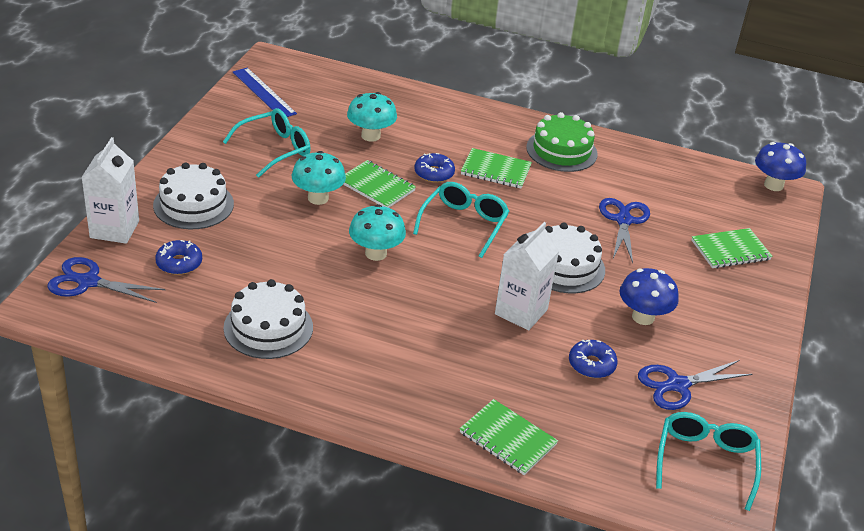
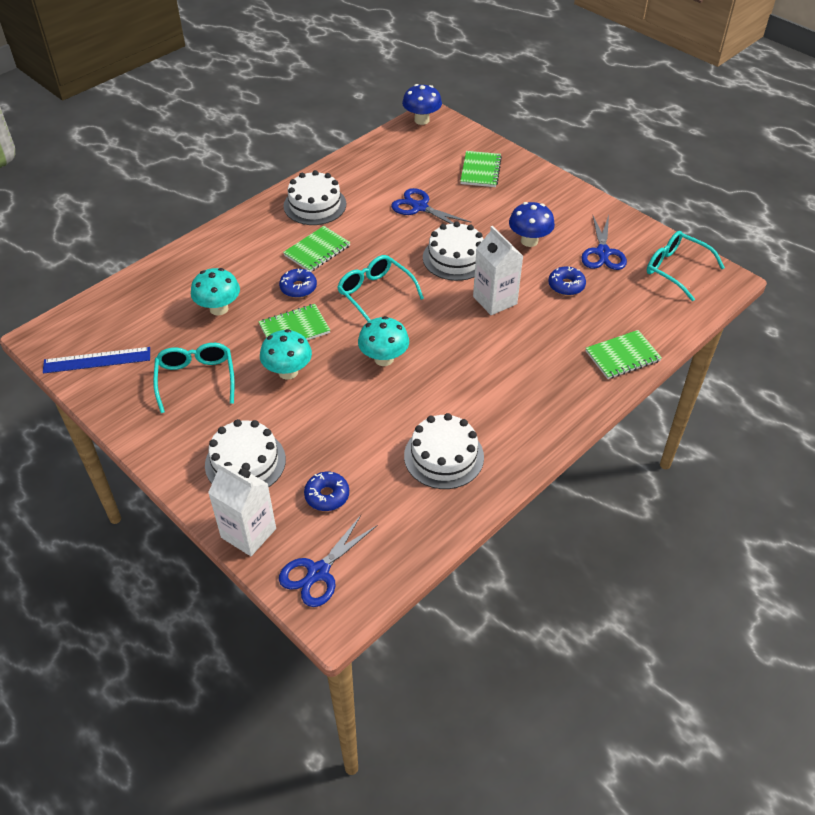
camera: 60 degrees left, 10 degrees up
(561, 151) = (315, 205): green cake -> white cake

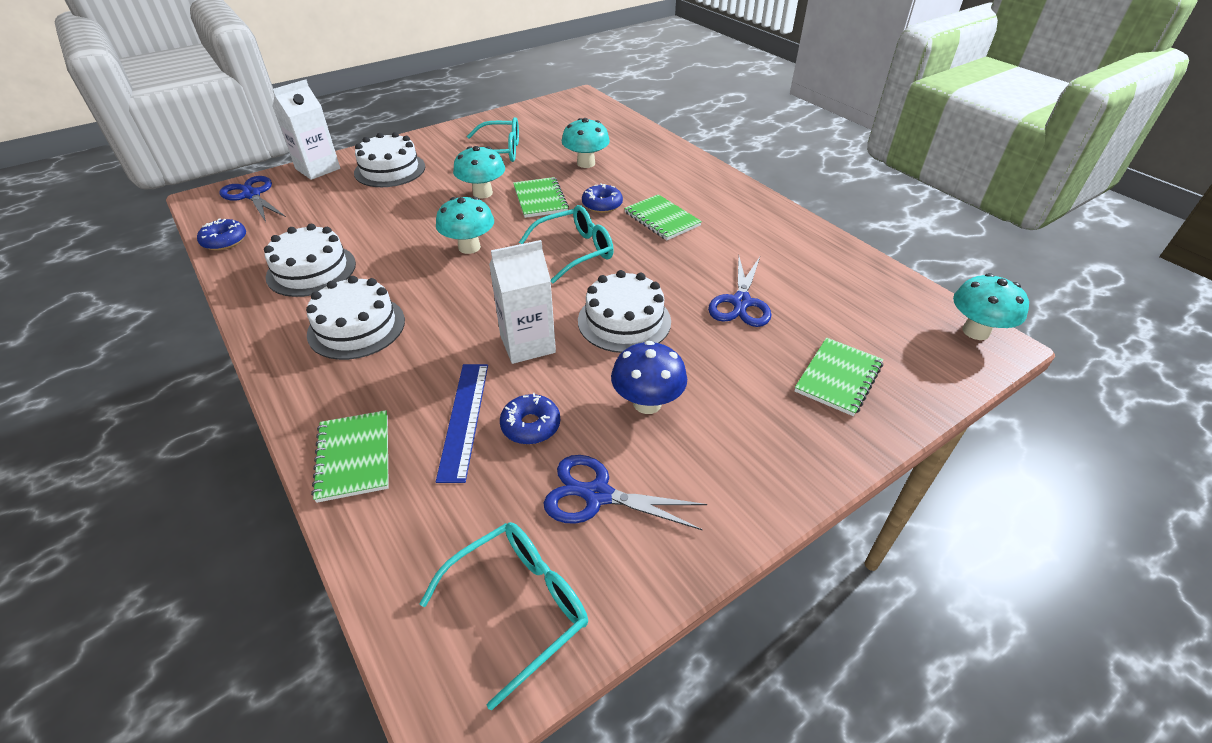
camera: 100 degrees right, 5 degrees down
(97, 360) = (544, 115): blue ruler -> blue ruler (464, 419)
(315, 205) = (749, 223): white cake -> white cake (356, 327)
(327, 495) = (322, 203): blue donut -> blue donut (224, 241)
(419, 207) = (741, 302): blue scissors -> blue scissors turned 150 degrees clockwise
(421, 120) = (975, 331): blue mushroom -> turquoise mushroom
(480, 170) = (838, 378): green notebook -> green notebook turned 75 degrees counterclockwise

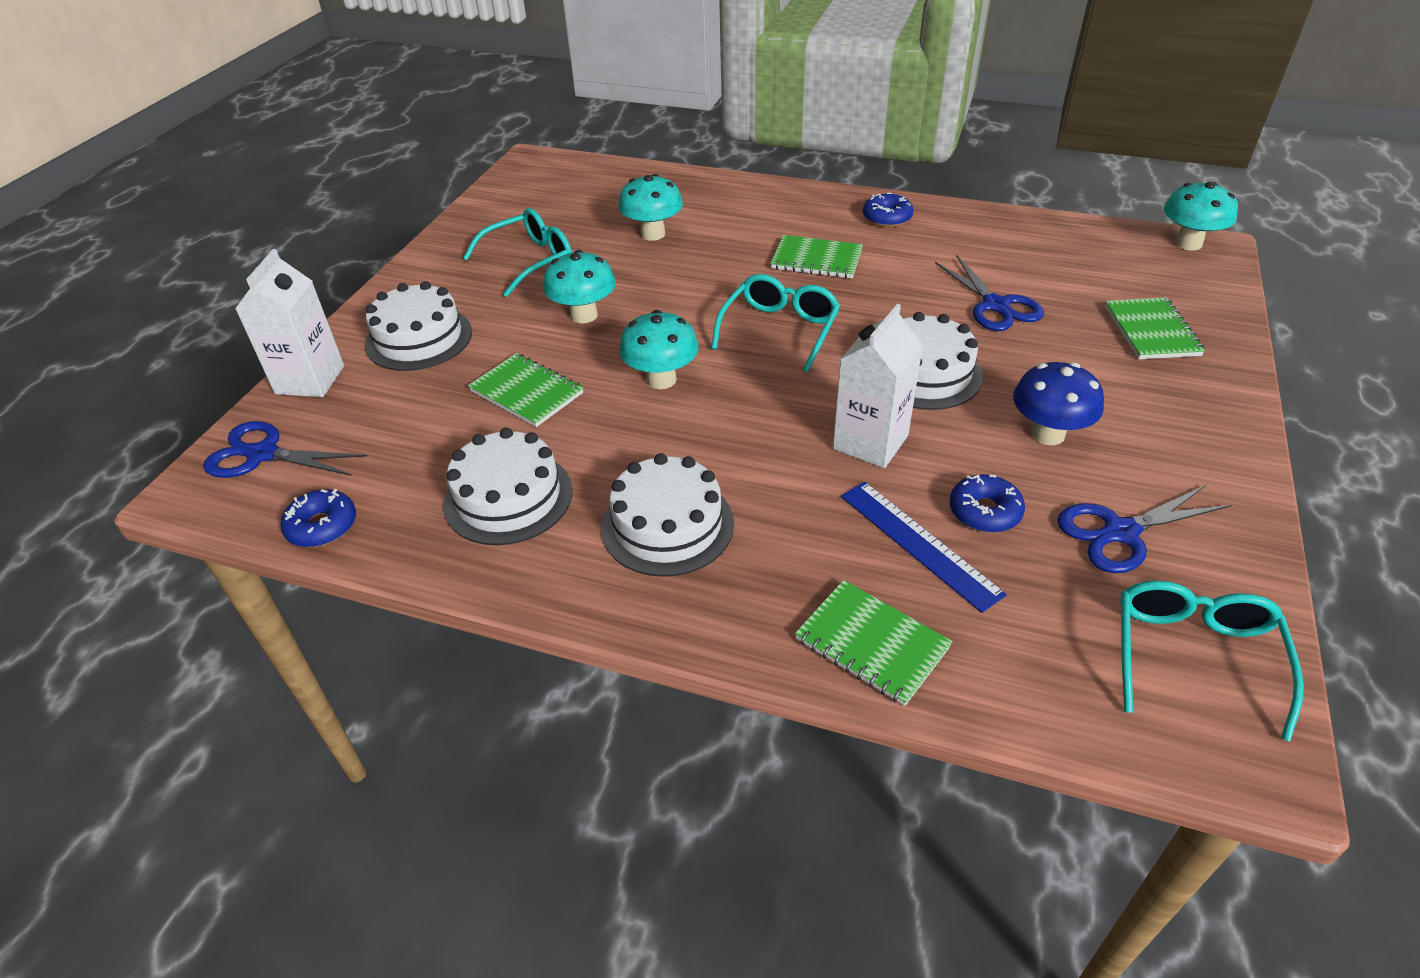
camera: 35 degrees left, 0 degrees up
(540, 199) = (661, 293): green notebook -> green notebook (526, 392)
(602, 205) = (736, 271): blue donut -> blue donut (887, 218)

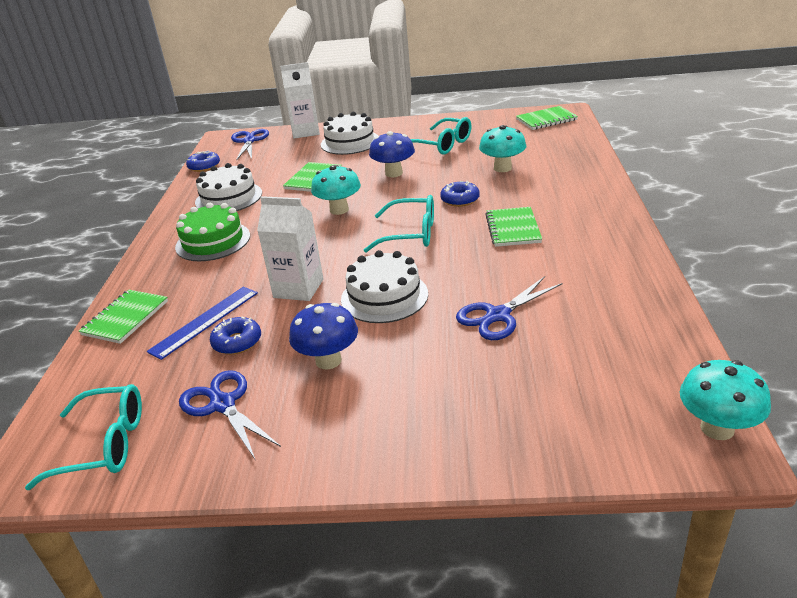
camera: 75 degrees right, 10 degrees down
(584, 315) = (394, 173): turquoise mushroom -> blue mushroom
(667, 525) = (213, 241): white cake -> green cake
(887, 218) = (605, 245): blue donut -> blue donut (460, 200)
(1151, 331) = (508, 408): green notebook -> green notebook (546, 120)

